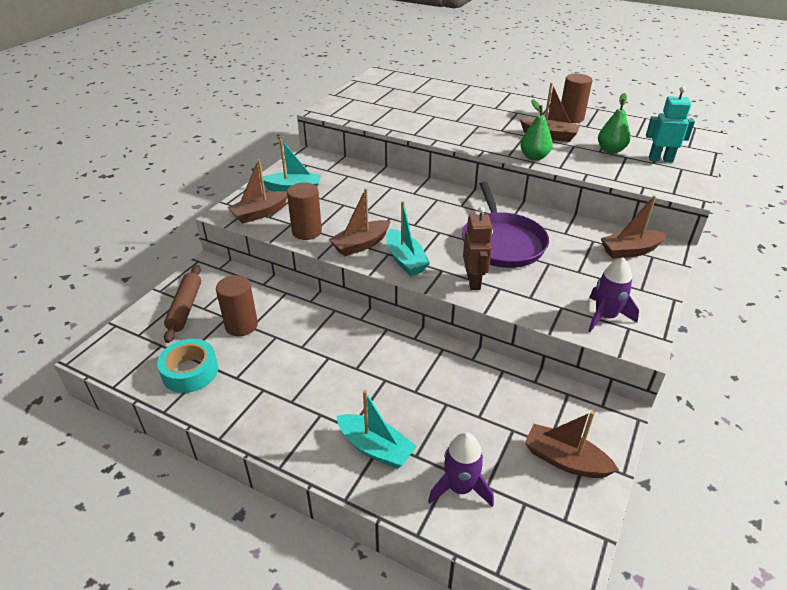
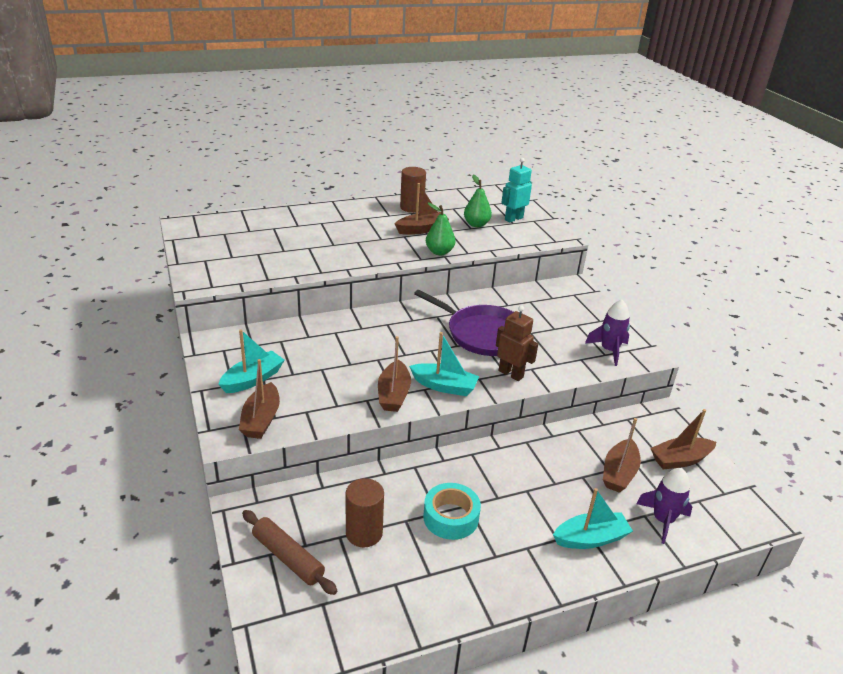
camera: 50 degrees left, 5 degrees down
(190, 372) = (387, 601): turquoise tape -> turquoise tape (451, 517)
(307, 232) = (332, 410): brown cylinder -> none
(630, 251) = (558, 297): brown boat -> brown boat (619, 473)

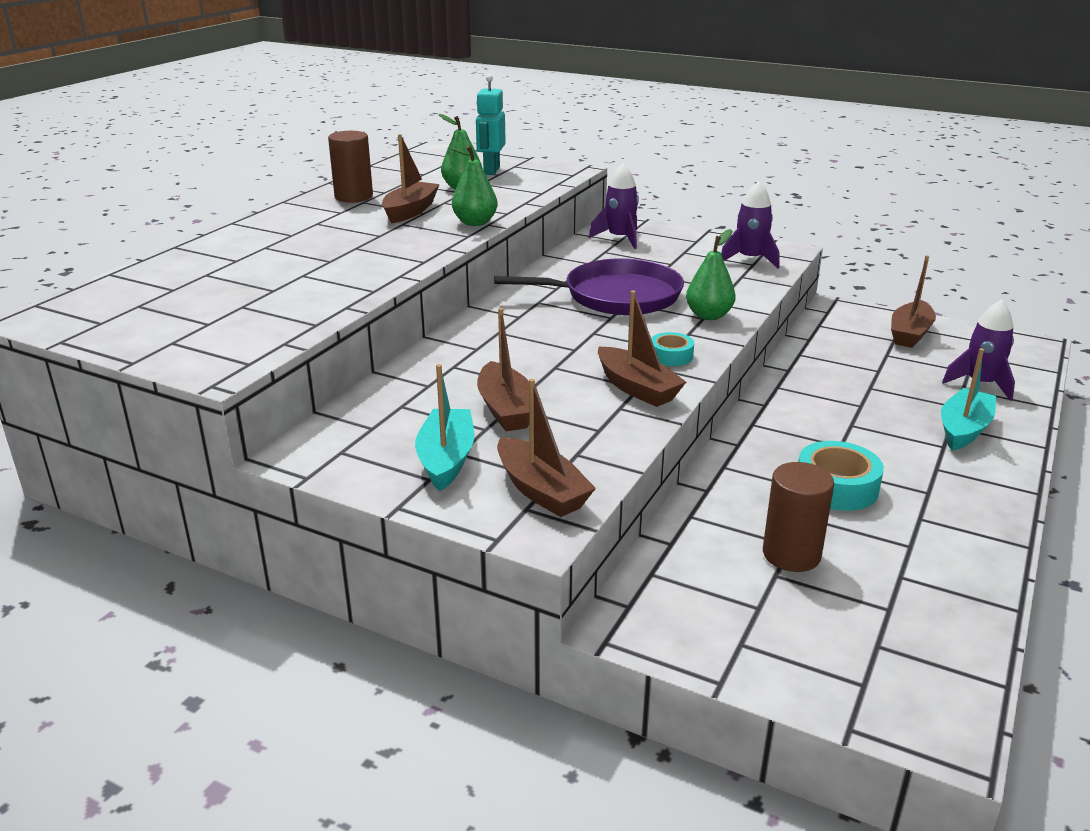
camera: 40 degrees left, 5 degrees down
(288, 557) = (765, 632): brown rolling pin -> none
(444, 386) = (671, 356): turquoise boat -> turquoise tape
(511, 374) = (709, 315): brown robot -> green pear
(555, 296) = (620, 238): none -> purple rocket
(619, 473) = (890, 368): brown boat -> brown boat (506, 409)

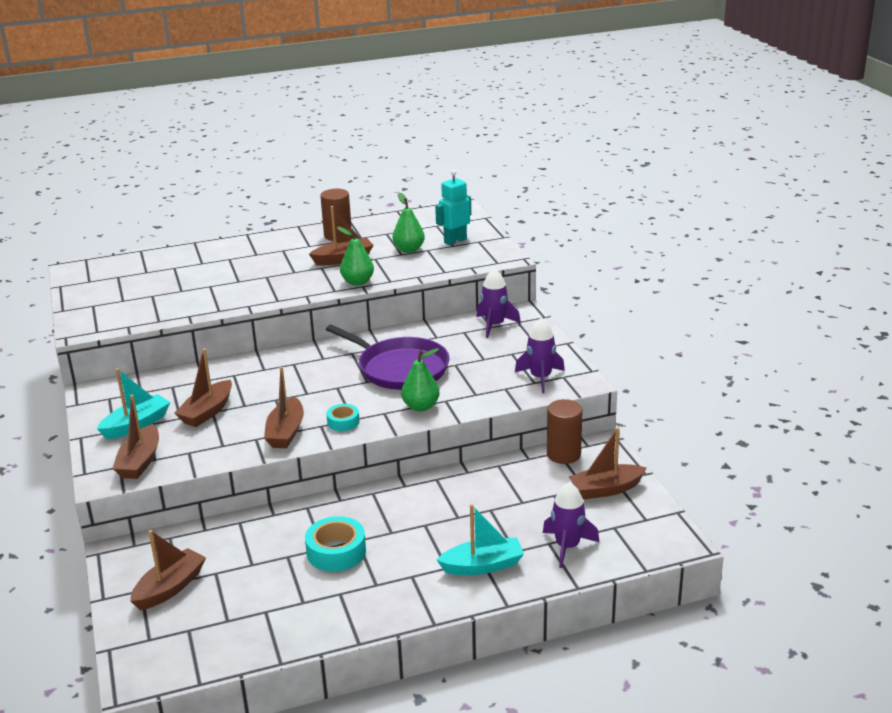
camera: 45 degrees right, 0 degrees up
(766, 620) = (170, 588): none -> brown boat
(791, 554) = (241, 569): brown cylinder -> brown cylinder (563, 454)

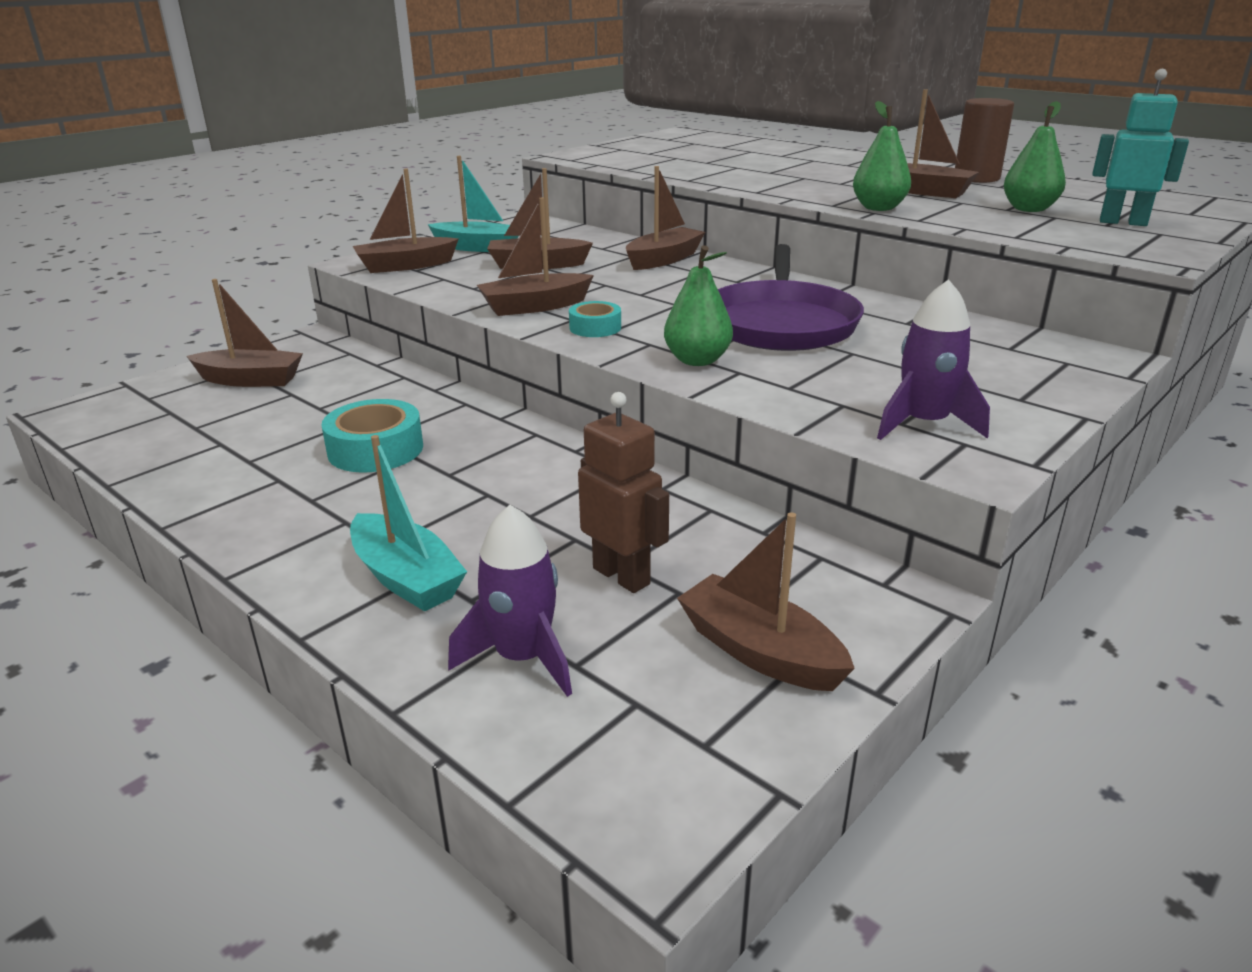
camera: 60 degrees right, 0 degrees up
(256, 367) = (664, 259): none -> brown boat
(494, 325) = (1019, 349): purple rocket -> none
(531, 505) = (622, 576): none -> brown robot
(563, 454) = (819, 565): brown cylinder -> none

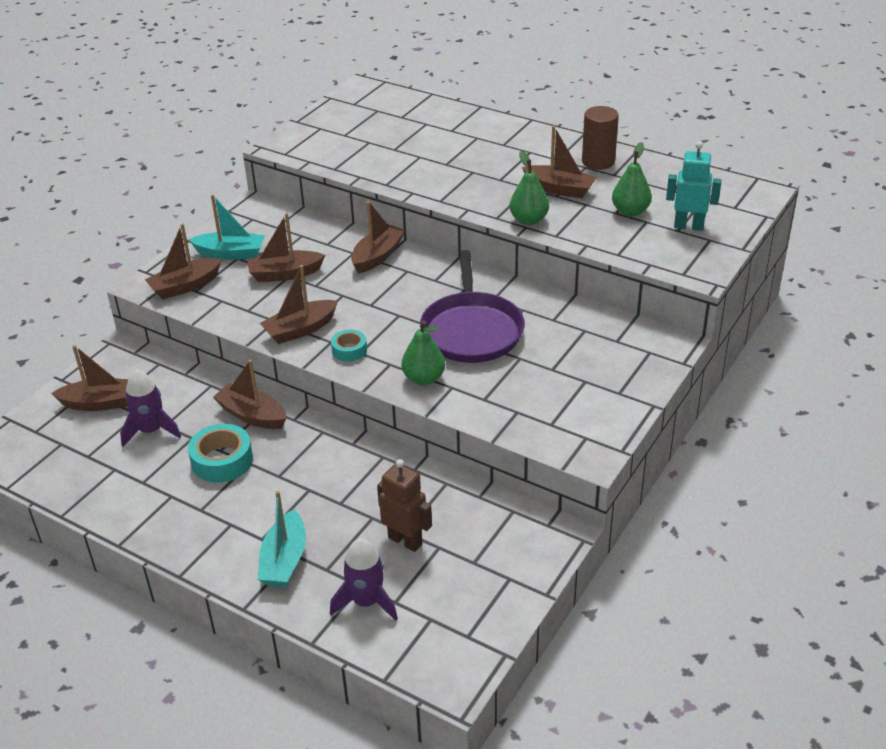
camera: 10 degrees left, 10 degrees up
(406, 578) = (284, 560): turquoise boat -> turquoise boat turned 60 degrees clockwise
(760, 651) = (487, 579): brown boat -> brown boat (252, 415)
(924, 424) = (563, 424): purple rocket -> purple rocket (151, 430)

